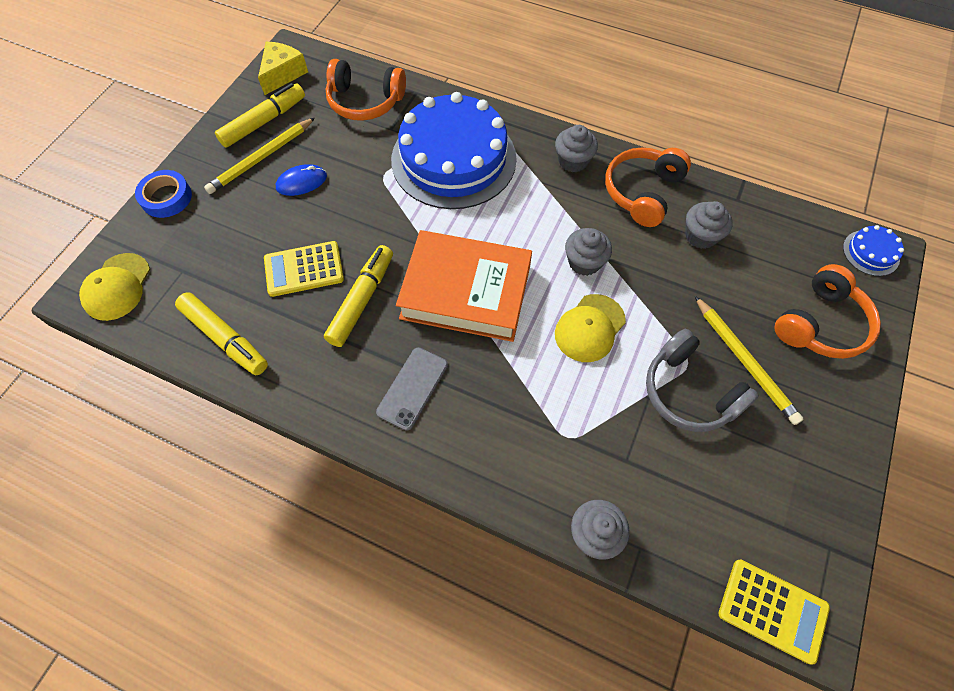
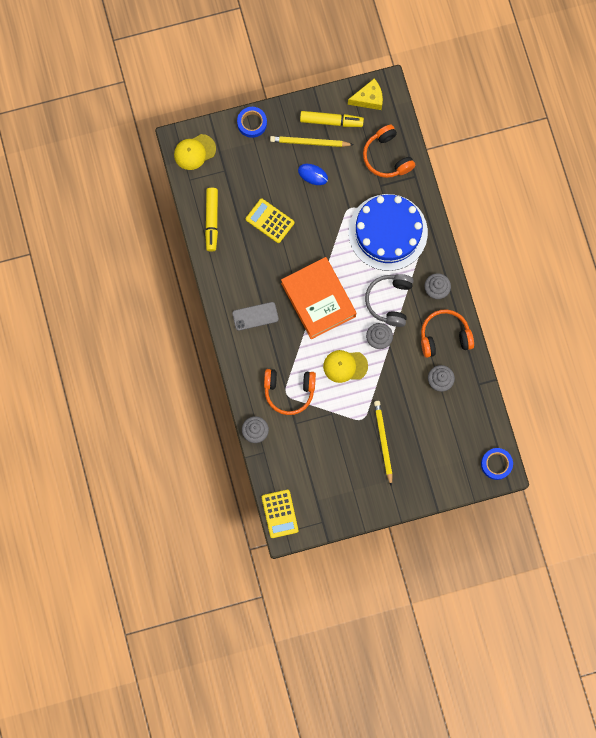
camera: 50 degrees right, 15 degrees up
(362, 300) = (276, 259): yellow marker -> none
(689, 391) = (348, 428): grey headphones -> grey headphones (389, 301)
(744, 361) = (383, 441): yellow pencil -> yellow pencil turned 150 degrees clockwise
(820, 324) = (432, 463): orange headphones -> orange headphones (289, 391)
(871, 253) = (496, 464): blue cake -> blue tape

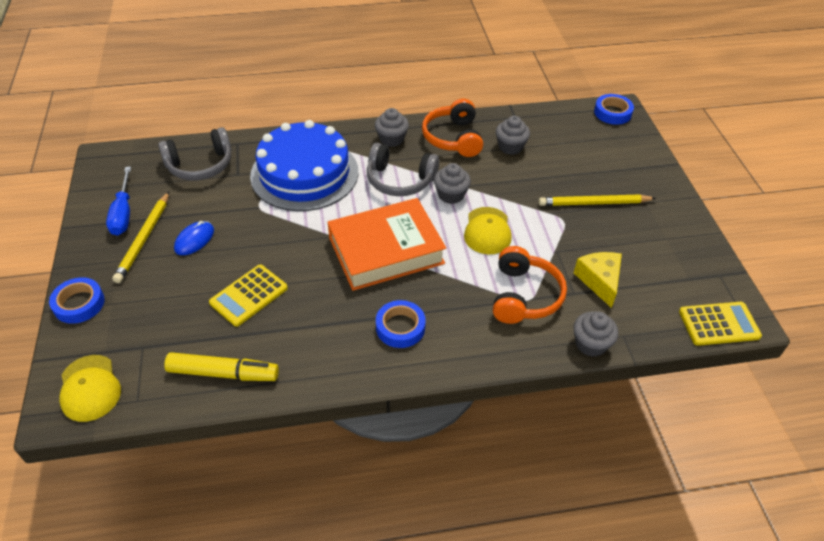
camera: 85 degrees left, 30 degrees down
(255, 316) = (400, 327): grey phone -> blue tape
(331, 121) = (123, 213): yellow marker -> blue screwdriver
(368, 99) = (110, 174): yellow cheese -> yellow cheese (599, 281)
(387, 157) = (200, 165): orange headphones -> grey headphones

